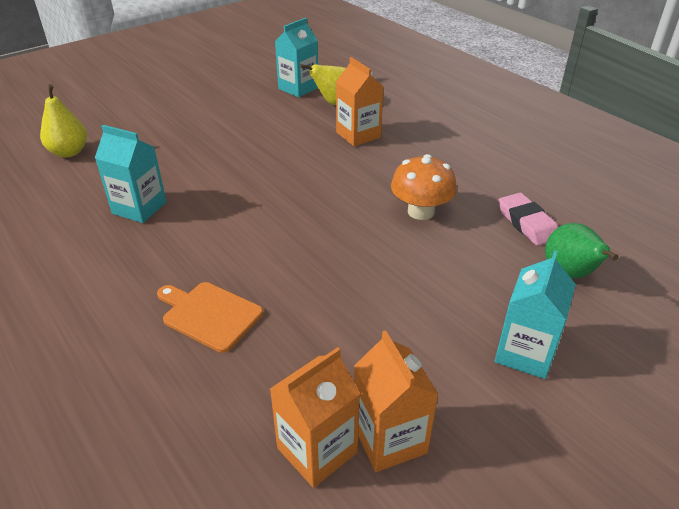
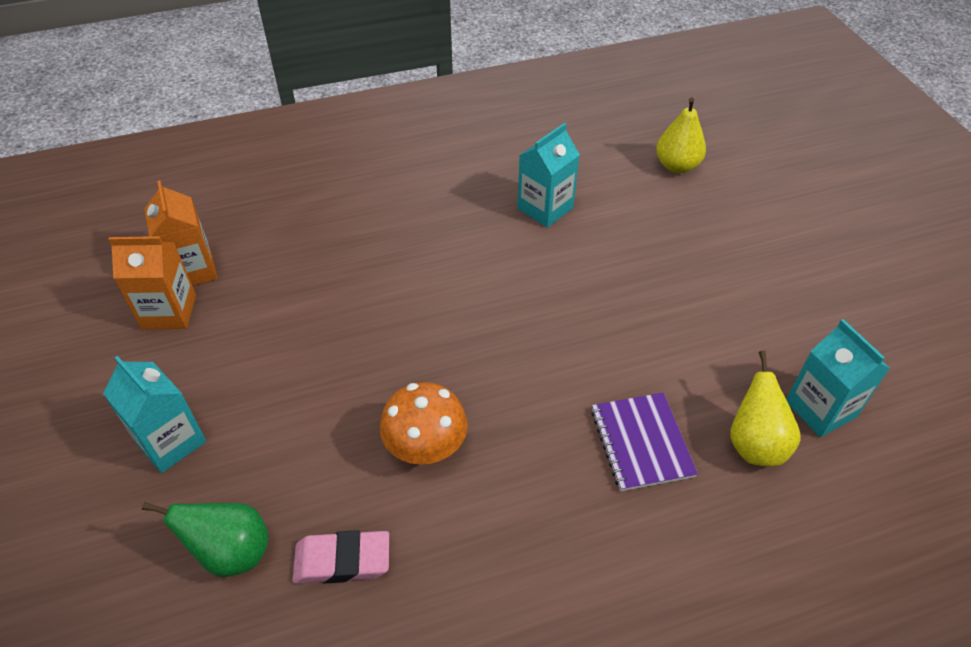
camera: 110 degrees right, 10 degrees up
(209, 315) = (363, 236): orange cutting board -> none
(358, 135) = (641, 442): orange carton -> purple notebook

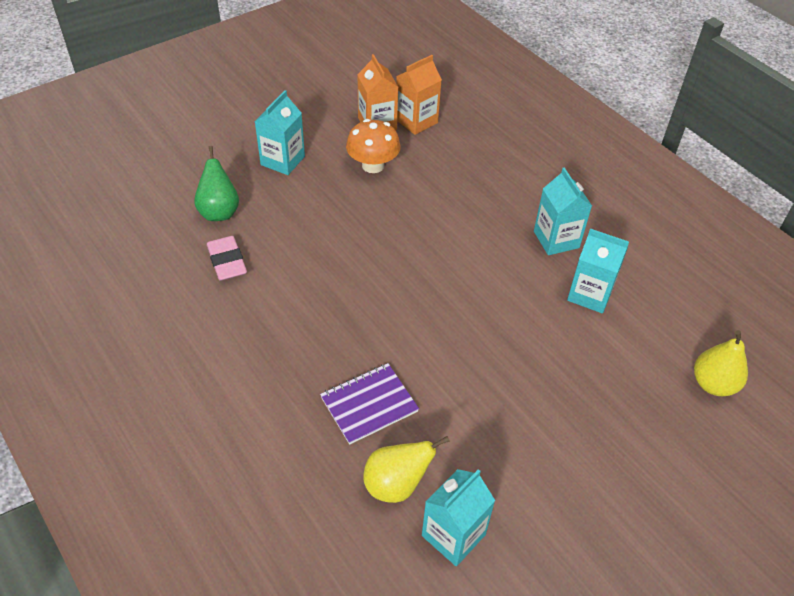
camera: 70 degrees right, 0 degrees up
(426, 446) = (320, 279): orange mushroom -> orange mushroom (373, 165)
(459, 208) = (556, 239): none -> turquoise carton

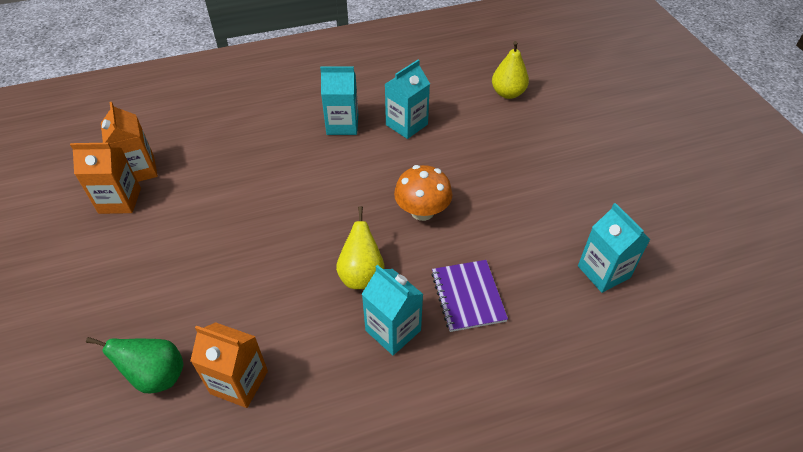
camera: 70 degrees left, 0 degrees up
(227, 261) = (239, 382): pink eraser -> orange carton
(282, 160) = (116, 295): turquoise carton -> turquoise carton (393, 330)
(373, 165) = (177, 219): orange mushroom -> orange mushroom (422, 211)
(396, 485) = (552, 297): yellow pear -> yellow pear (361, 275)

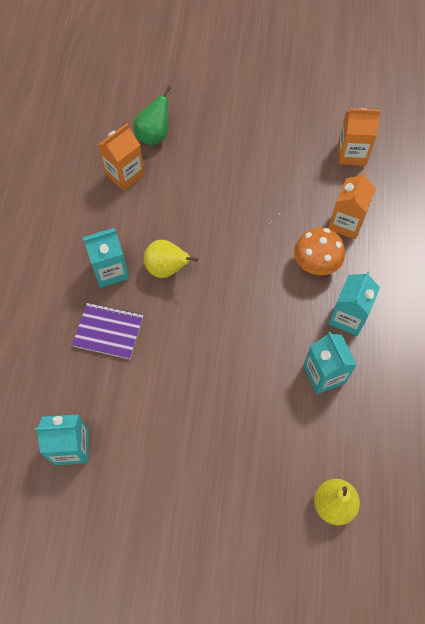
camera: 115 degrees right, 15 degrees up
(120, 201) = (321, 137): orange carton -> orange carton (346, 223)
(422, 211) = (207, 338): orange mushroom -> orange mushroom (316, 264)

